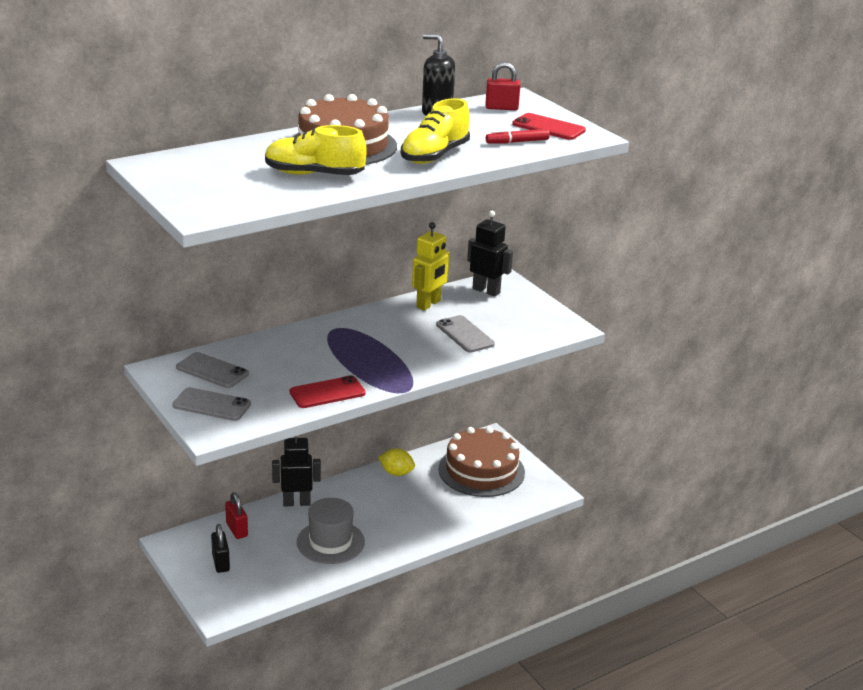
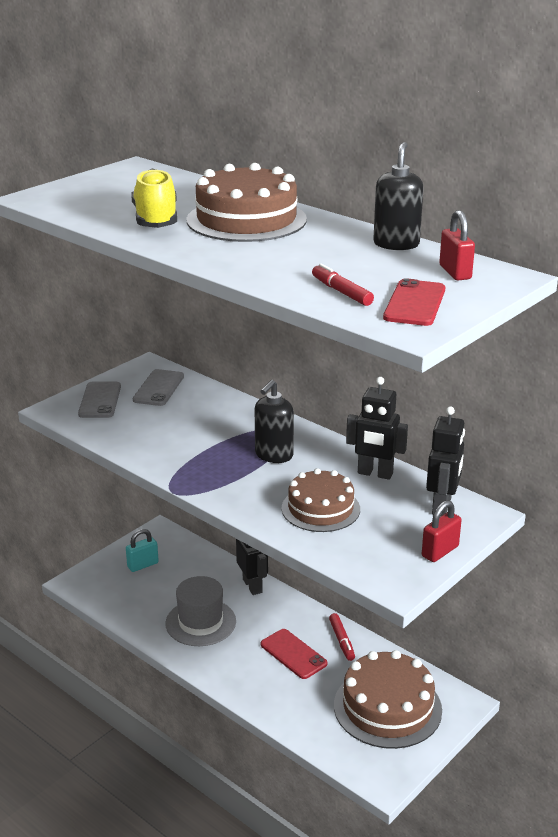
camera: 75 degrees right, 0 degrees up
(221, 563) = (143, 565): black padlock -> turquoise padlock
(237, 530) = (194, 561): red padlock -> red padlock (440, 551)
(327, 393) = (148, 450): red phone -> red phone (293, 654)
(375, 338) = (273, 455): none -> black soap dispenser
(396, 473) = (342, 641): yellow lemon -> red marker
(428, 304) = (375, 474): yellow robot -> black robot
(434, 155) = (254, 259): yellow shoe -> none
(465, 334) = (320, 508): grey phone -> brown cake

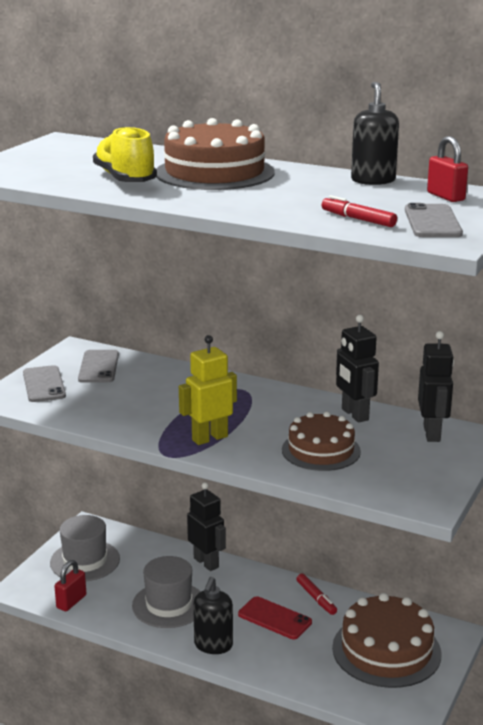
camera: 15 degrees left, 5 degrees down
(143, 565) = (85, 561): turquoise padlock -> grey hat
(221, 479) = (209, 438): none -> yellow robot
(273, 455) = (248, 411): black soap dispenser -> black soap dispenser (213, 645)
(375, 474) = (354, 414): black robot -> black robot turned 60 degrees clockwise
(415, 303) = (432, 222): red phone -> grey phone
(440, 551) = (452, 471): red padlock -> red padlock (71, 602)

